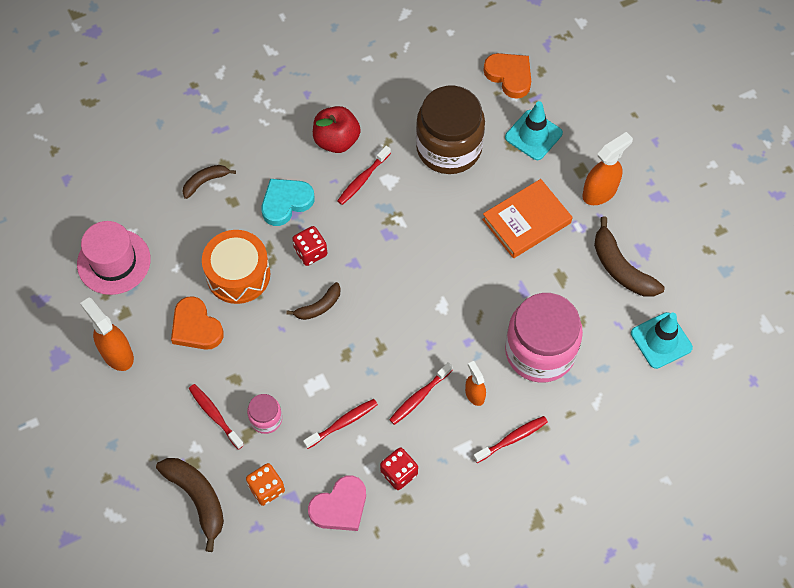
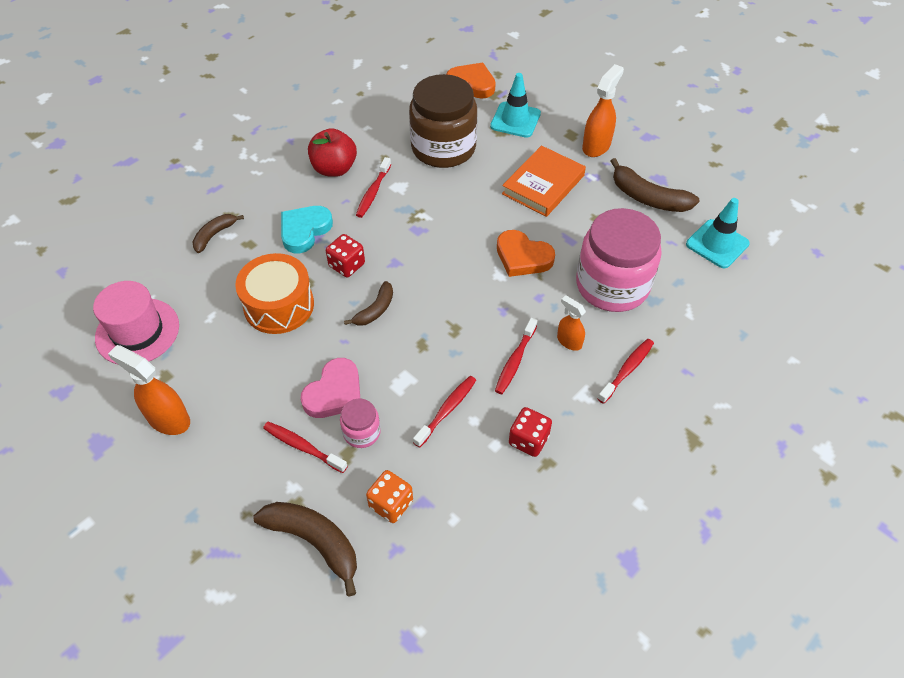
camera: 20 degrees left, 10 degrees down
(196, 327) = (250, 367): orange heart -> orange heart (523, 257)
(340, 507) = (481, 495): pink heart -> pink heart (334, 393)

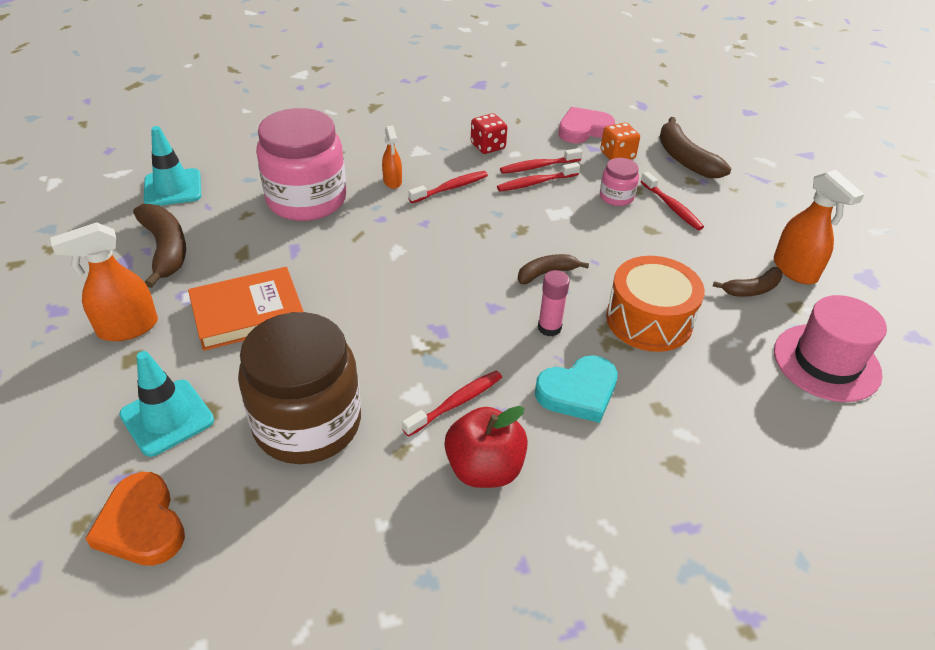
camera: 150 degrees left, 10 degrees down
(214, 235) = (705, 443): brown banana -> brown banana (752, 289)
(334, 393) = (626, 228): pink heart -> pink heart (583, 130)
(347, 265) = (549, 328): red dice -> pink glue stick
(523, 257) = (357, 254): orange heart -> none
(627, 370) = (370, 150): red toothbrush -> red toothbrush (538, 166)

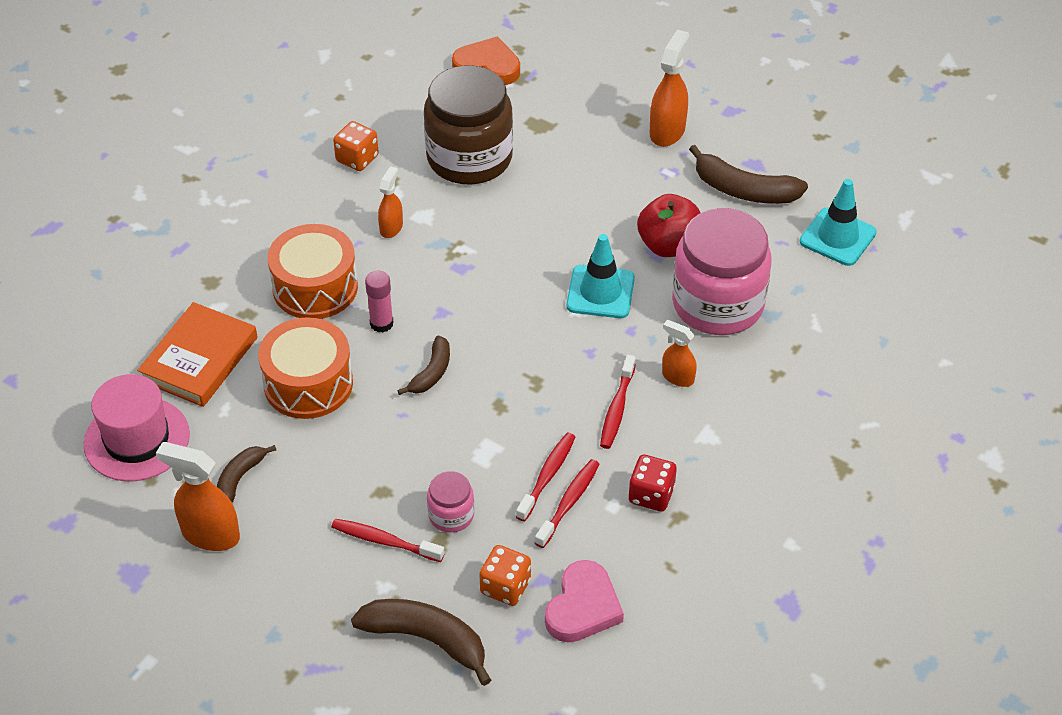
camera: 140 degrees right, 5 degrees up
(167, 417) = (555, 109): turquoise traffic cone -> turquoise traffic cone (600, 292)
(248, 313) = (609, 190): orange book -> orange book (199, 359)
(408, 505) = (357, 159): none -> orange dice
(456, 403) = (391, 227): red toothbrush -> orange spray bottle
(484, 468) = (332, 203): red apple -> red apple (669, 246)
(578, 392) = (315, 287): turquoise heart -> orange drum

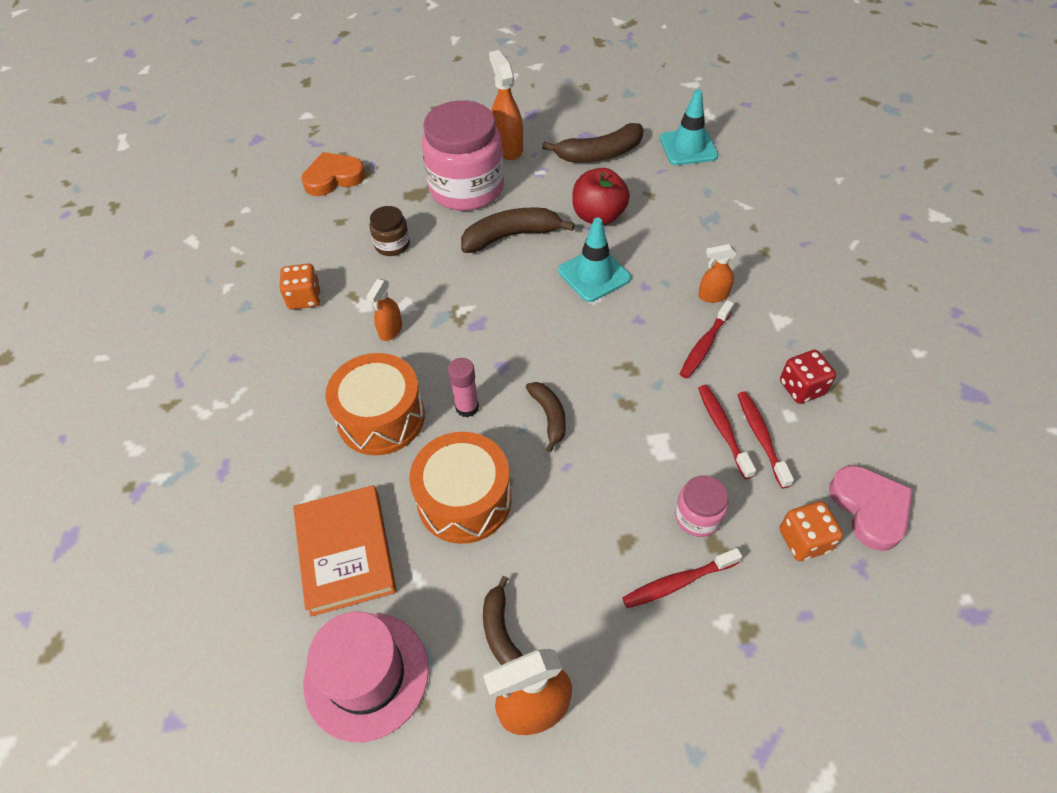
camera: 40 degrees left, 5 degrees up
(391, 227) = (390, 330): orange spray bottle -> orange spray bottle turned 135 degrees counterclockwise
(427, 640) = (809, 638): brown banana -> brown banana (511, 236)
(469, 158) = (392, 245): brown jar -> brown jar, size x0.45
(617, 409) = (704, 345): red toothbrush -> red toothbrush turned 60 degrees clockwise
(718, 304) = (675, 232): pink jar -> pink jar (466, 188)

